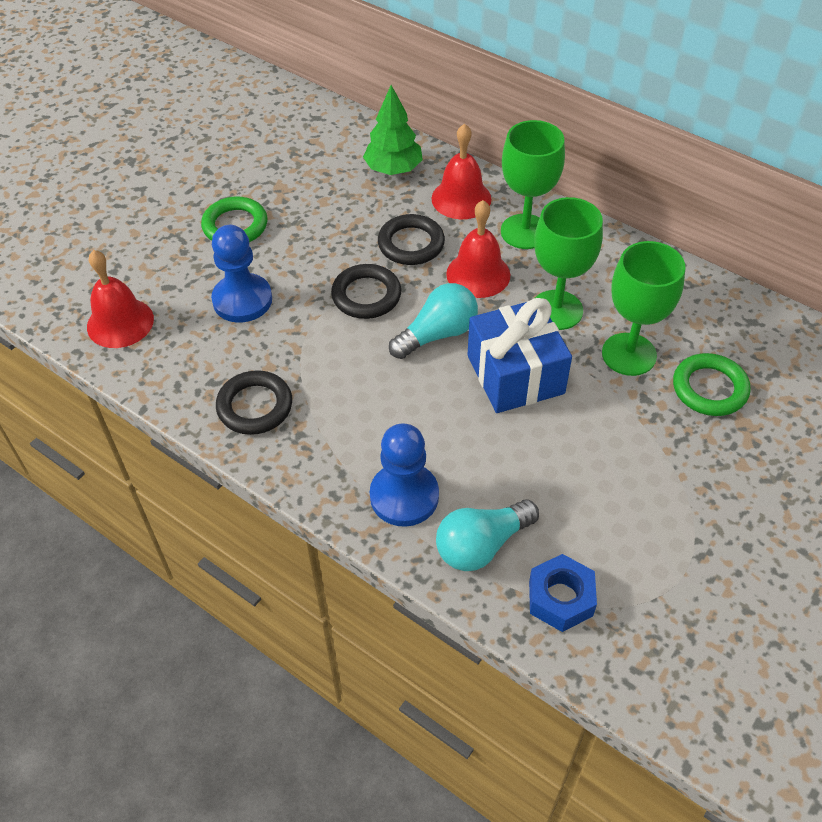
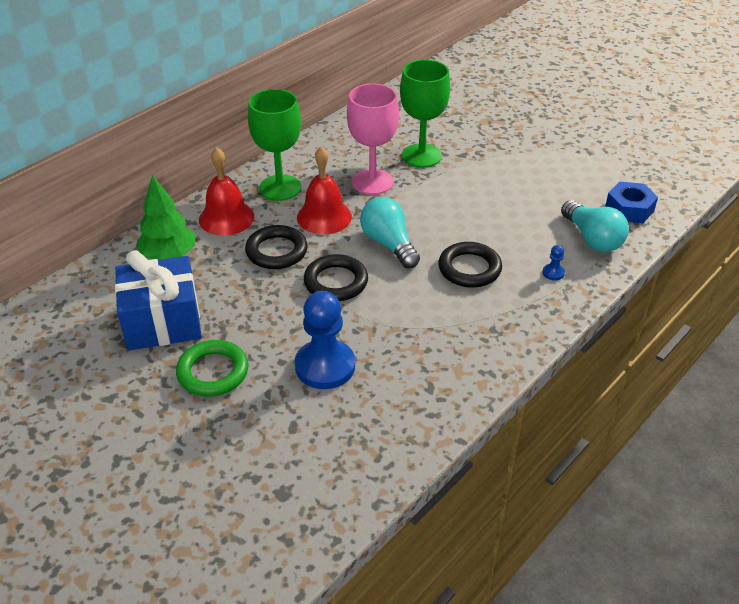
camera: 85 degrees left, 10 degrees down
(120, 322) = (339, 466): red bell -> none
(255, 406) = (461, 357): black ring -> black ring (469, 269)
(404, 496) = (553, 273): blue pawn -> blue pawn, size x0.40
(515, 374) = (436, 208): blue gift -> blue gift (162, 321)
(556, 310) = (372, 182): green goblet -> pink goblet
(709, 388) = (455, 128): green ring -> none

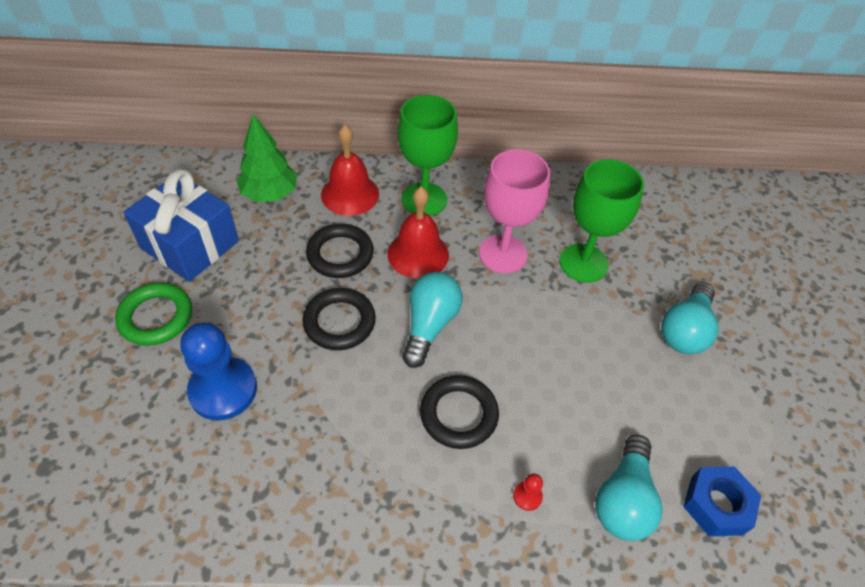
camera: 45 degrees right, 10 degrees up
(514, 150) = (685, 330): none -> turquoise light bulb
(553, 273) = (527, 496): blue pawn -> red pawn

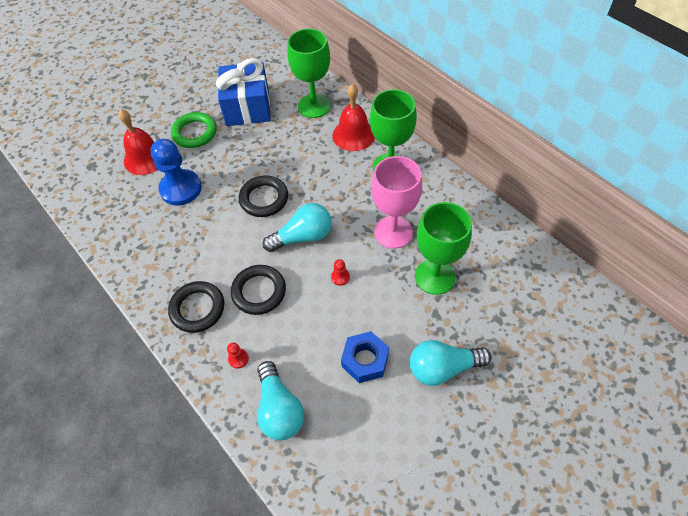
camera: 55 degrees right, 5 degrees up
(270, 194) = (314, 106): green tree -> green goblet
(340, 254) = (307, 164): black ring -> black ring (197, 308)
(418, 254) = (346, 195): red bell -> red bell (145, 158)
(512, 331) = (340, 277): none -> red pawn
(623, 499) = (279, 409): turquoise light bulb -> turquoise light bulb turned 90 degrees counterclockwise
(716, 505) = (321, 464): blue nut -> blue nut (365, 360)

